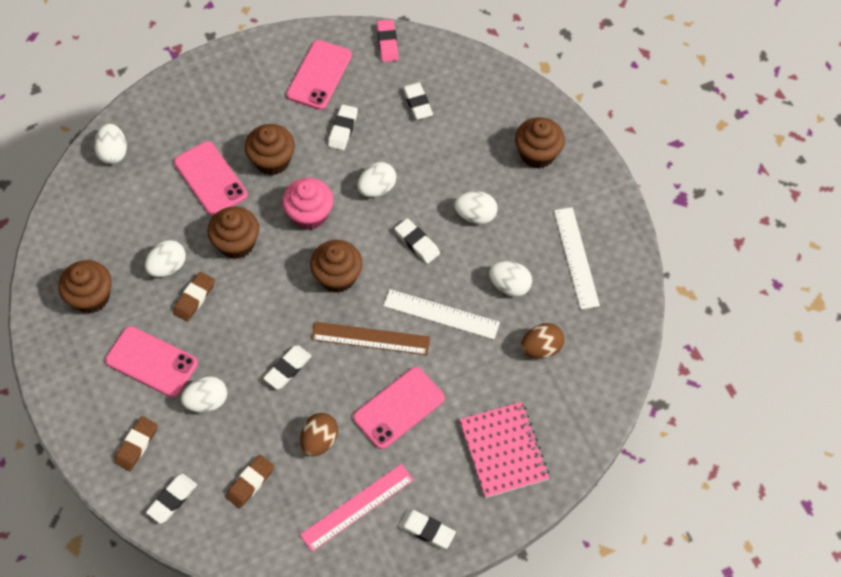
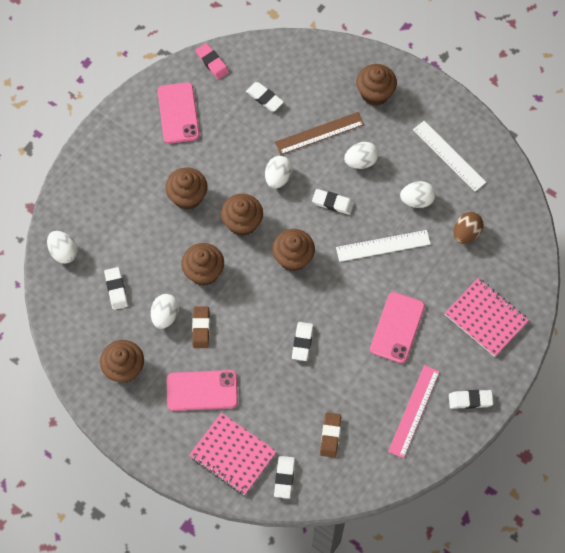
camera: 30 degrees left, 5 degrees up
(136, 445) = (233, 454): brown eraser -> pink notebook
(207, 401) = (261, 396): white egg -> none
(210, 179) = (151, 234): pink phone -> none
(309, 214) = (242, 222): pink cupcake -> brown cupcake
(319, 440) = (358, 380): brown egg -> none
(343, 129) = (223, 146): white eraser -> white eraser (116, 289)
(370, 338) = (345, 289): brown ruler -> brown ruler (319, 133)

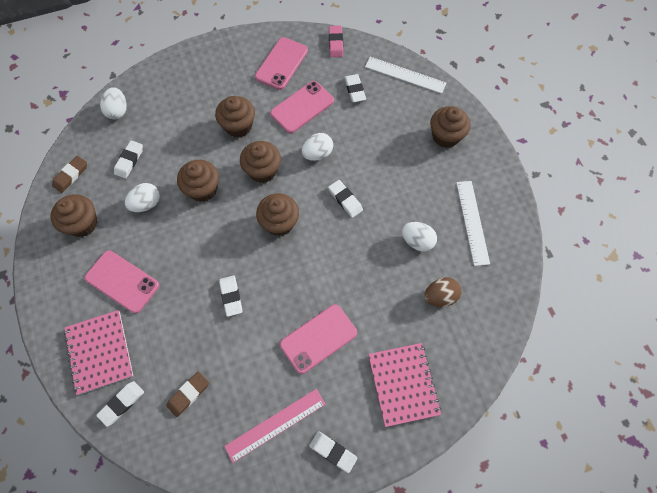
camera: 35 degrees right, 0 degrees up
(201, 328) = (164, 231): brown eraser -> brown eraser (71, 175)
(231, 143) = (302, 107): none -> pink phone
(302, 342) = (231, 296): white eraser -> white eraser turned 60 degrees counterclockwise
(319, 133) = (377, 140): brown ruler -> none
(360, 161) = (393, 181): white egg -> none
(383, 246) = (360, 261): white ruler -> white ruler (405, 75)

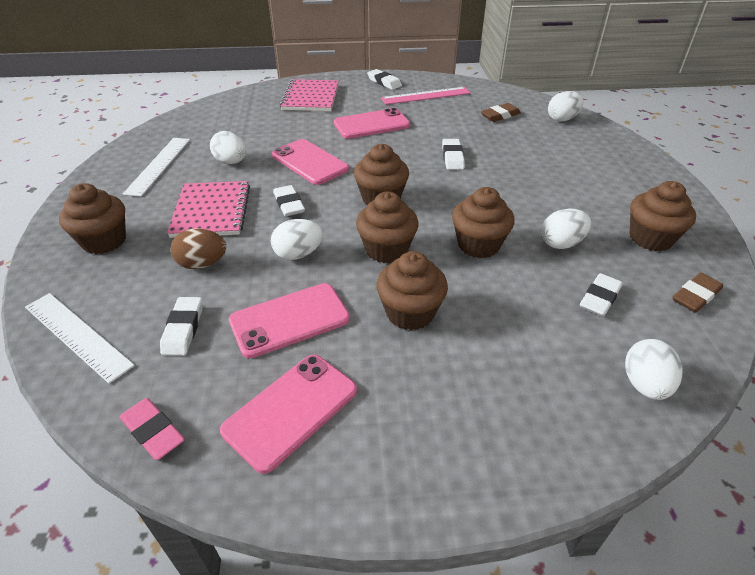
camera: 165 degrees left, 25 degrees down
(99, 352) = (592, 145): pink notebook -> pink notebook (211, 211)
(122, 281) = (579, 183): pink phone -> pink phone (309, 162)
(122, 403) = (562, 119): white eraser -> white egg
(336, 43) = (153, 431): pink eraser -> pink eraser turned 60 degrees counterclockwise
(440, 296) = (241, 129): brown egg -> brown egg (202, 264)

